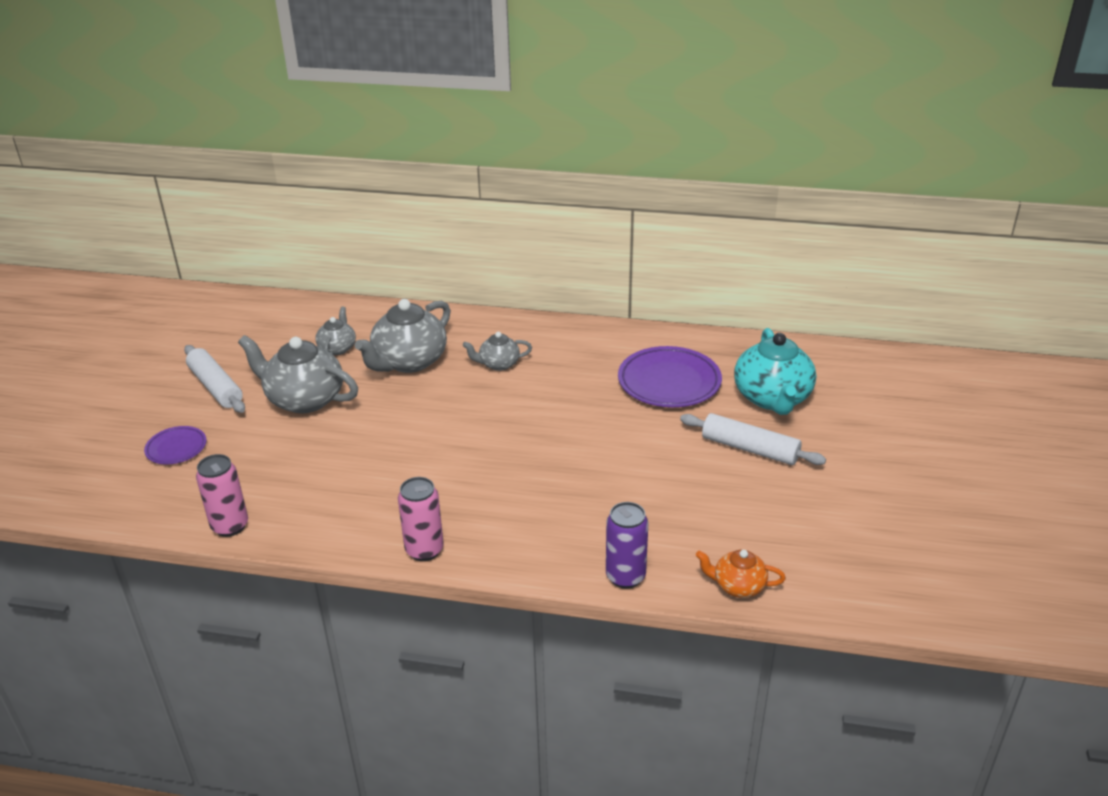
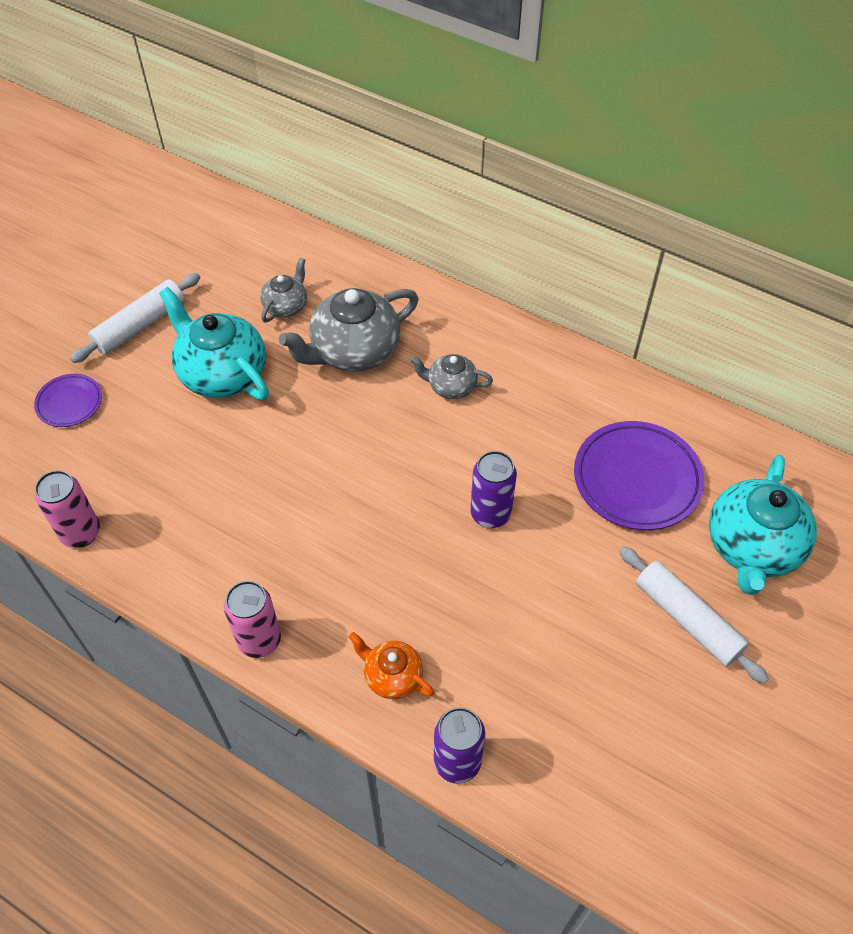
camera: 20 degrees right, 20 degrees up
(215, 387) = (140, 325): white rolling pin -> white rolling pin turned 60 degrees clockwise
(304, 399) = (222, 373): grey teapot -> turquoise teapot
(570, 428) = (490, 514): none -> purple can
(738, 586) = (578, 826): orange teapot -> orange teapot (392, 676)

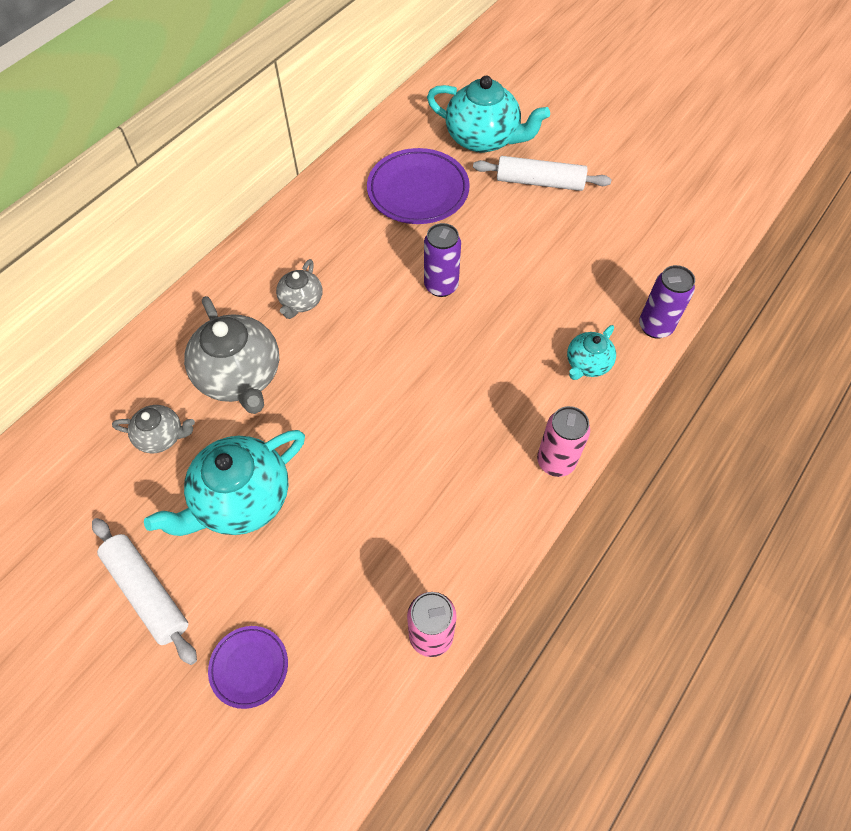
camera: 85 degrees left, 5 degrees up
(286, 306) = (161, 436): grey teapot -> grey teapot turned 150 degrees clockwise
(392, 676) = (587, 364): orange teapot -> turquoise teapot
(687, 619) = (539, 182): white rolling pin -> white rolling pin turned 45 degrees clockwise

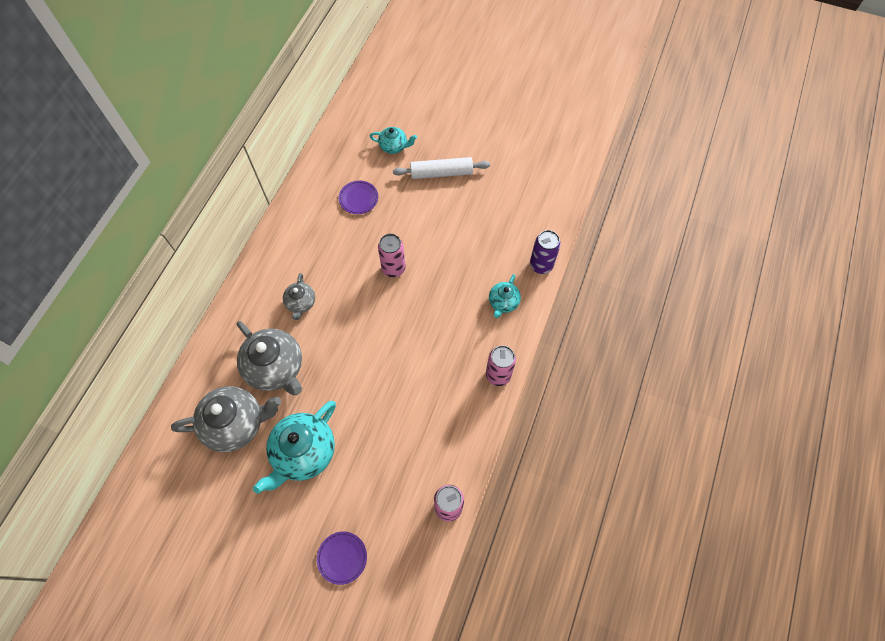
camera: 15 degrees left, 5 degrees up
(147, 592) = (262, 529): white rolling pin -> none
(161, 436) = (236, 424): grey teapot -> grey teapot, size x1.87
(418, 191) = (358, 199): purple plate -> purple plate, size x0.54
(441, 286) = (393, 268): purple can -> pink can
(483, 139) = (394, 146): turquoise teapot -> turquoise teapot, size x0.53

